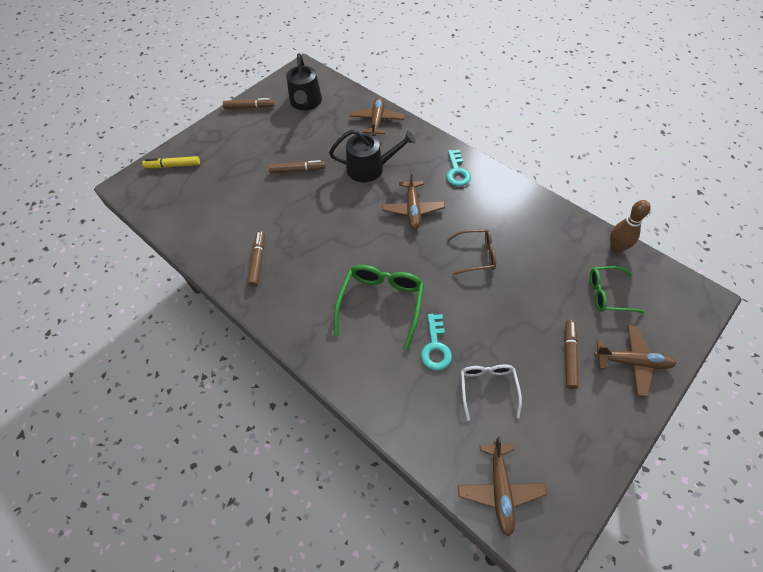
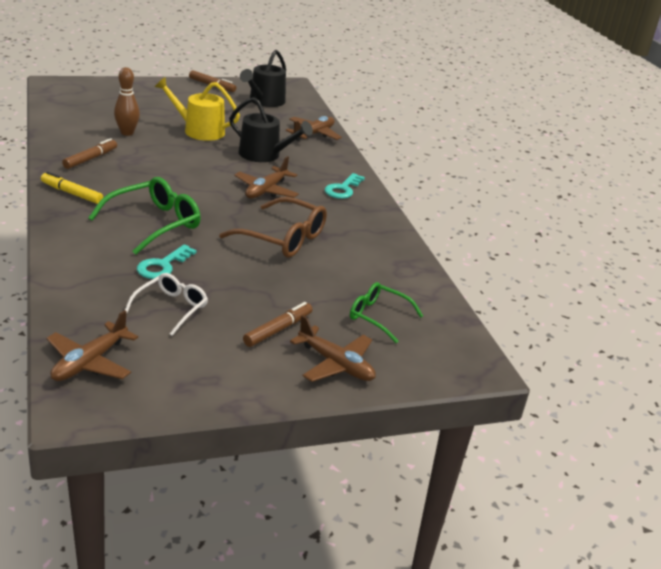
camera: 25 degrees right, 25 degrees down
(173, 166) = (103, 89): yellow marker -> yellow marker (71, 193)
(298, 170) = (199, 130): brown marker -> yellow watering can
(476, 255) = (283, 238): brown glasses -> brown glasses, size x1.57
(616, 248) = (434, 297): brown bowling pin -> brown bowling pin (127, 133)

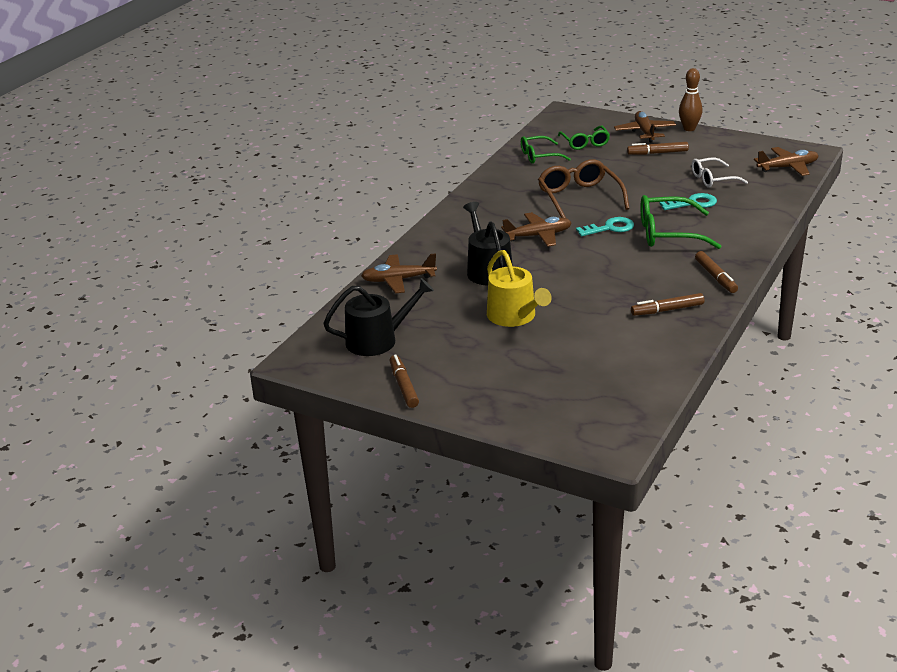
camera: 130 degrees left, 0 degrees up
(71, 193) = (715, 277): yellow marker -> brown marker
(127, 133) = (597, 334): brown bowling pin -> brown bowling pin (689, 128)
(343, 189) = (468, 220): turquoise key -> turquoise key (610, 228)
(395, 279) = (539, 156): none -> green glasses

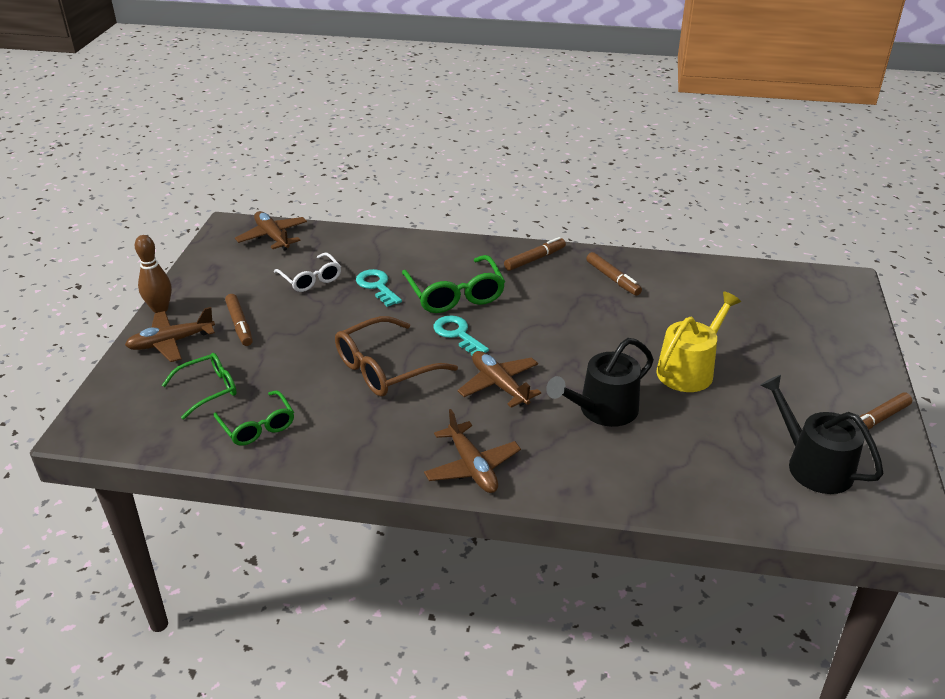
camera: 110 degrees left, 5 degrees up
(398, 280) = (671, 484): brown plane -> brown plane (472, 467)

